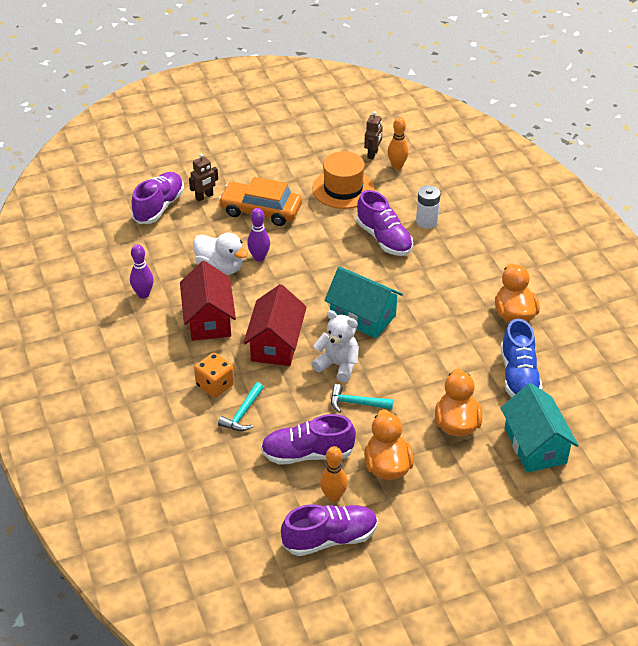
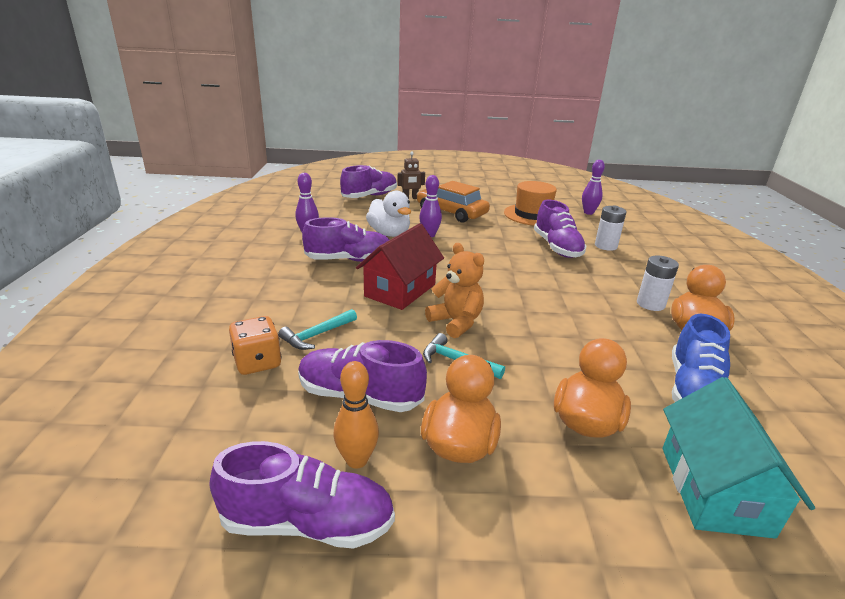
camera: 20 degrees right, 15 degrees down
(209, 319) = (349, 260): red house -> purple shoe
(215, 385) = (310, 305): orange dice -> orange dice (257, 362)
(338, 365) = (456, 322): white teddy bear -> orange teddy bear
(363, 316) = (507, 292): turquoise house -> none
(373, 154) = (569, 204): brown robot -> none
(397, 166) = (588, 213): orange bowling pin -> purple bowling pin
(478, 293) = (650, 304): none -> white battery

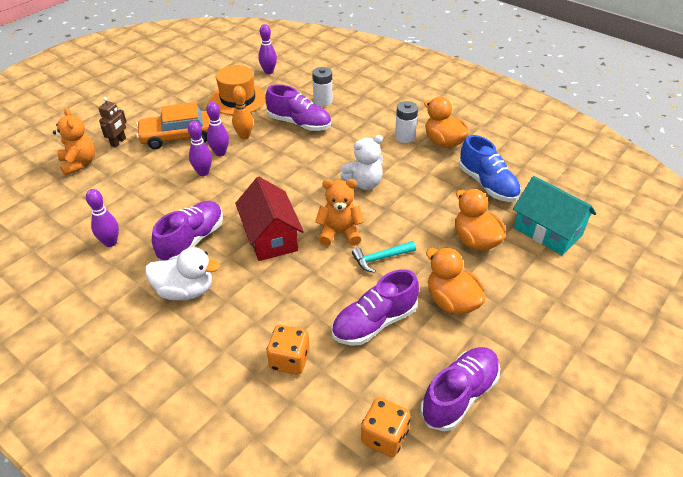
camera: 50 degrees left, 15 degrees up
(193, 477) = (384, 437): none -> orange dice
(317, 335) = (285, 312): turquoise hammer -> none
(357, 460) = (429, 352): orange bowling pin -> orange bowling pin (244, 136)
(370, 196) = (79, 163): purple shoe -> orange teddy bear
(389, 234) = (173, 193): white duck -> white duck (185, 290)
(461, 232) = (220, 153): none -> purple bowling pin
(543, 308) = (364, 183): none -> white teddy bear

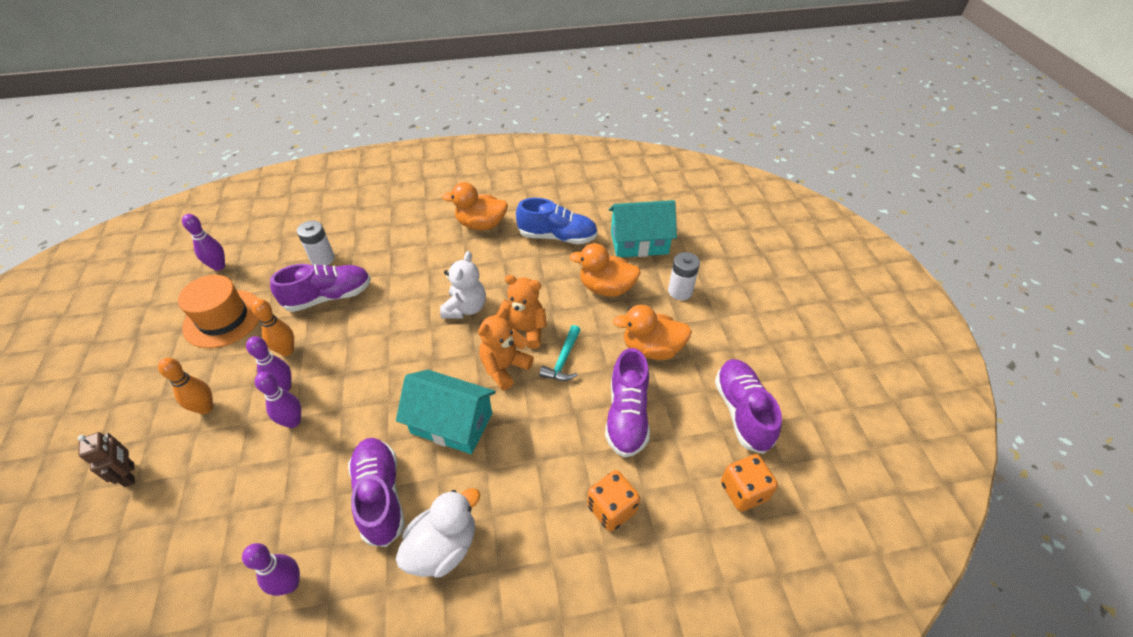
camera: 50 degrees left, 5 degrees up
(79, 163) = (107, 542): orange teddy bear -> orange teddy bear (524, 331)
(178, 136) = (205, 408): orange car -> orange bowling pin
(271, 237) = (452, 423): red house -> turquoise house
(404, 137) = (444, 242): white battery -> white battery (680, 291)

